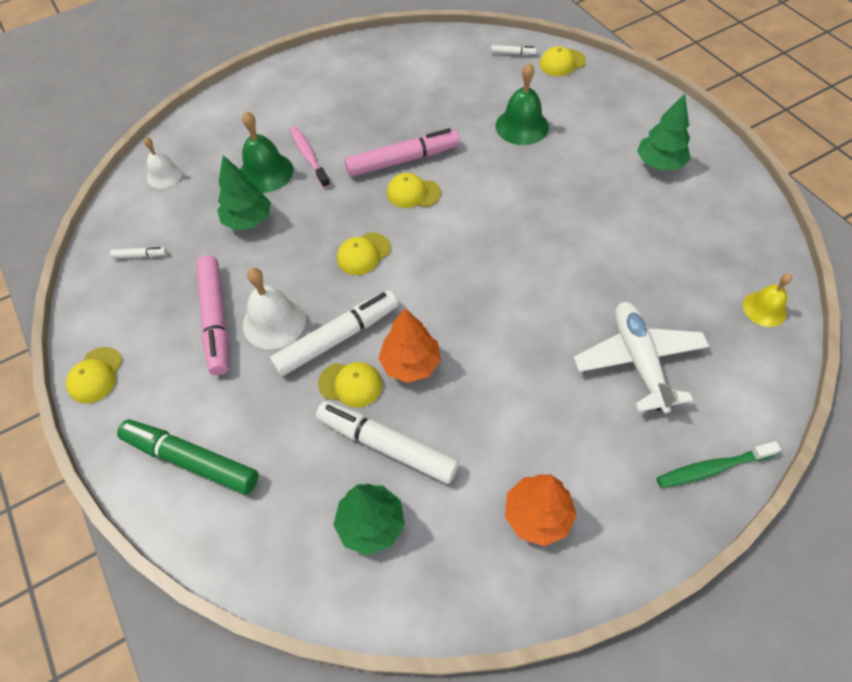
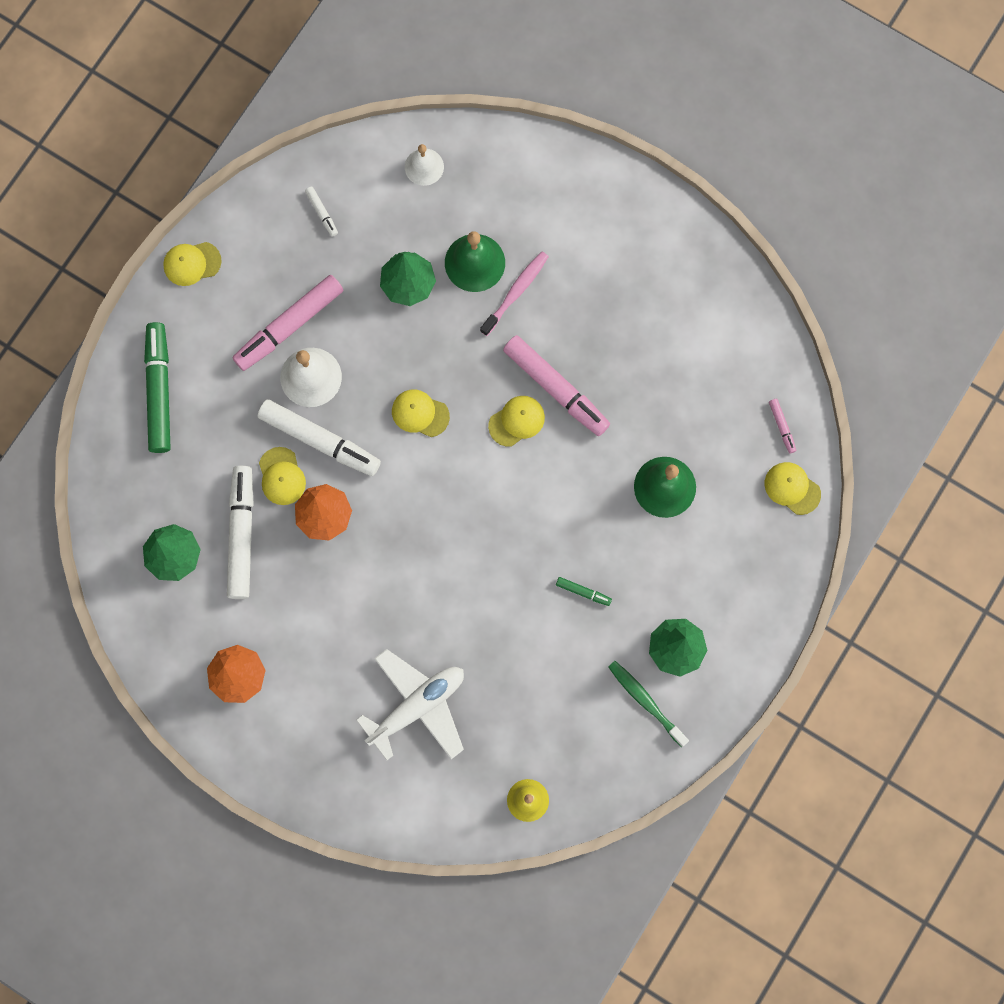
camera: 60 degrees right, 20 degrees up
(413, 193) = (516, 421): yellow cap -> yellow cap turned 75 degrees clockwise
(513, 53) = (782, 427): white marker -> pink marker
(584, 202) = (583, 592): none -> green marker
(712, 468) = (341, 796): green toothbrush -> green toothbrush (646, 701)

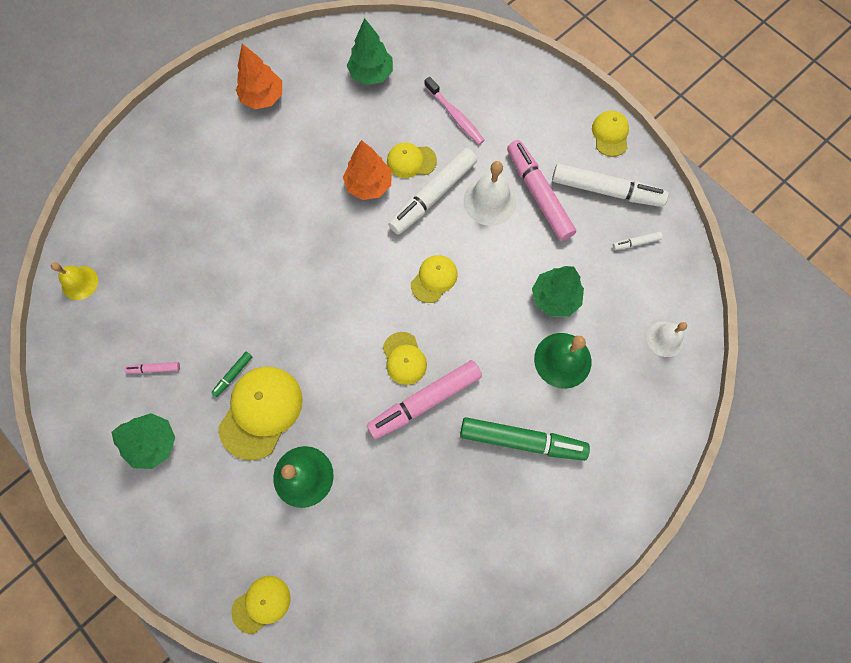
camera: 105 degrees right, 5 degrees down
(159, 390) = (507, 90): green marker -> green marker (522, 440)
(241, 534) = (372, 123): white marker -> white marker (606, 190)
(417, 706) = (189, 217): white plane -> none
(516, 292) = (525, 389): pink toothbrush -> pink toothbrush (455, 115)
(613, 550) = (261, 412): none -> yellow cap
(646, 701) = (118, 402): green toothbrush -> none
(782, 427) = (325, 613): pink marker -> pink marker (154, 369)

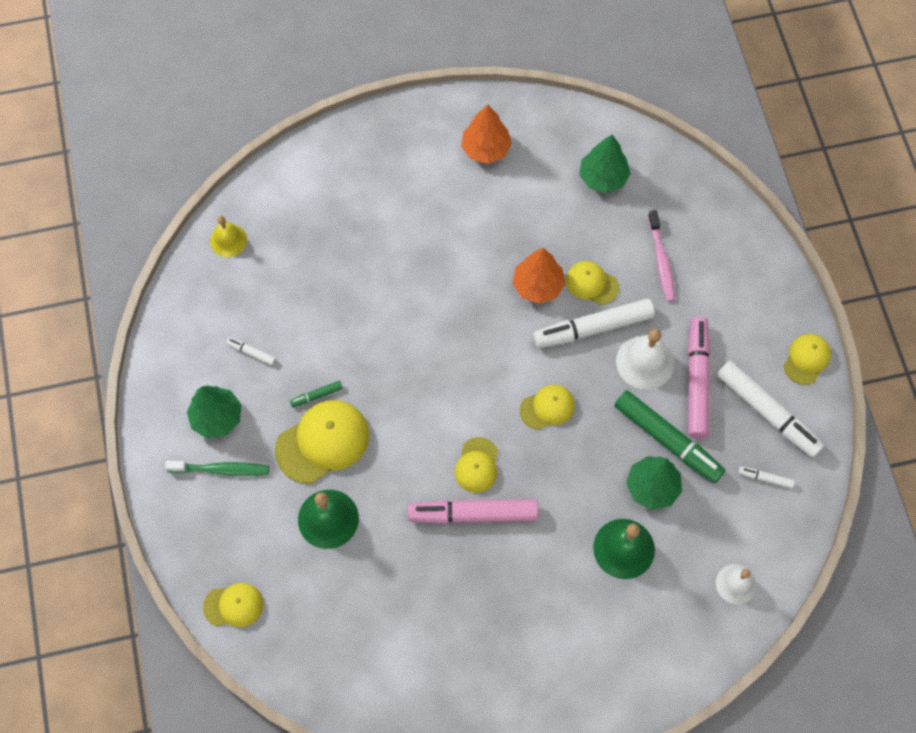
camera: 30 degrees right, 5 degrees down
(154, 369) = (251, 353): pink marker -> white marker
(183, 487) = (221, 469): none -> green toothbrush
(522, 440) = (541, 598): green marker -> green marker (667, 440)

